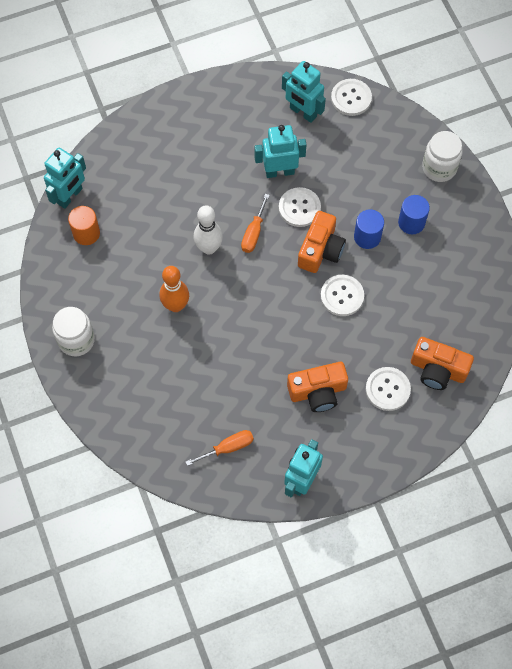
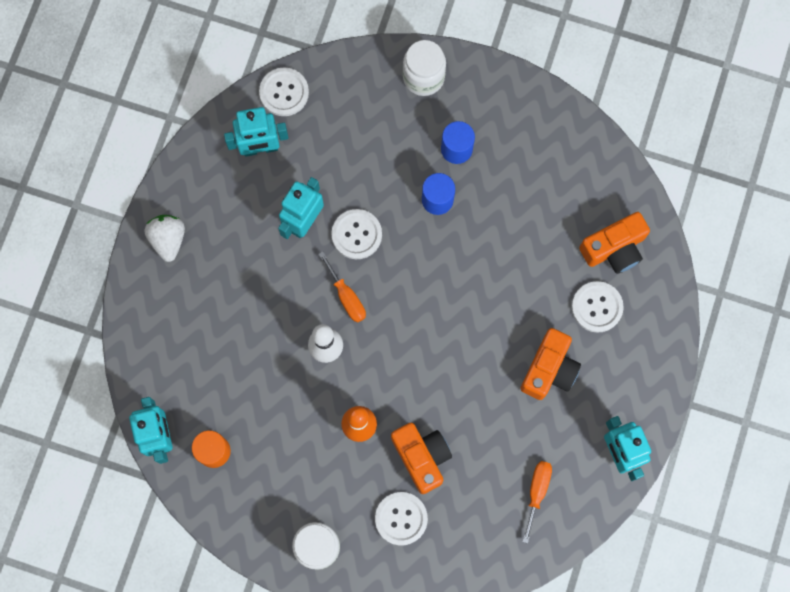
camera: 50 degrees left, 10 degrees up
(197, 107) = (168, 239): none -> white strawberry
(320, 250) = (415, 251): orange camera -> orange camera (422, 457)
(342, 296) = (476, 271): white button -> white button (401, 518)

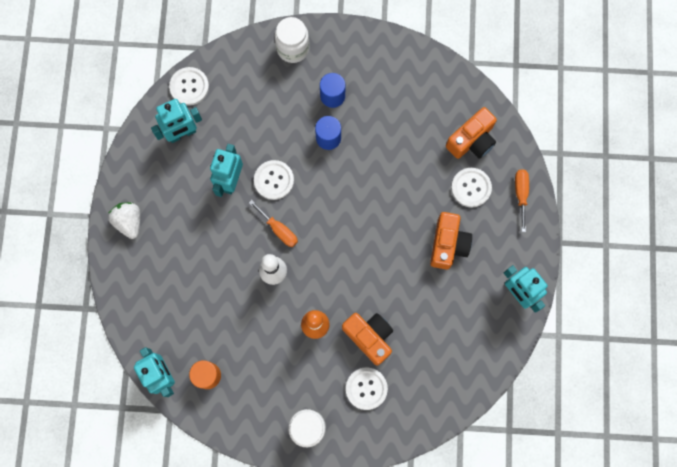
camera: 15 degrees left, 0 degrees up
(537, 492) = (464, 340): orange screwdriver -> orange screwdriver (521, 194)

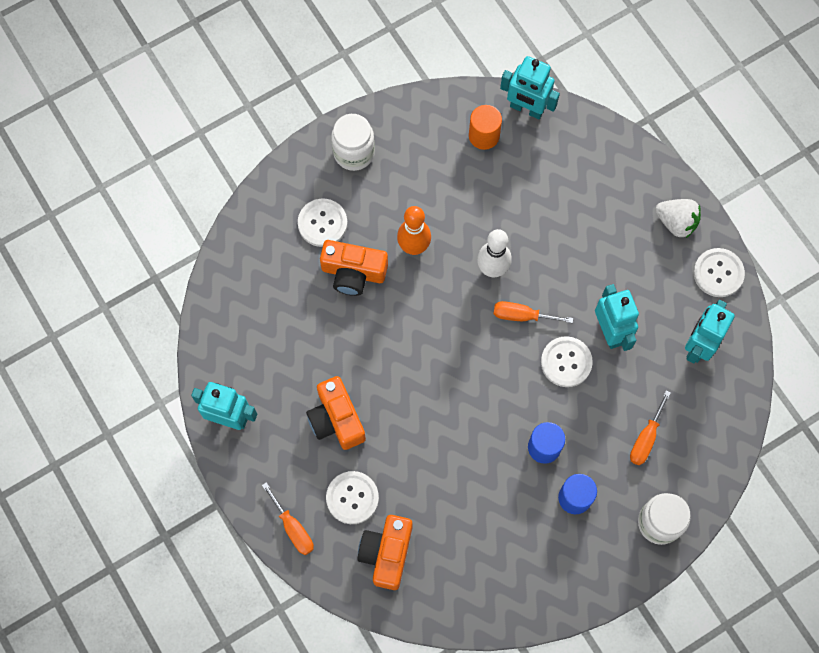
camera: 145 degrees right, 5 degrees down
(189, 87) = (733, 400): white button -> white button (718, 273)
(261, 101) = (646, 438): none -> orange screwdriver

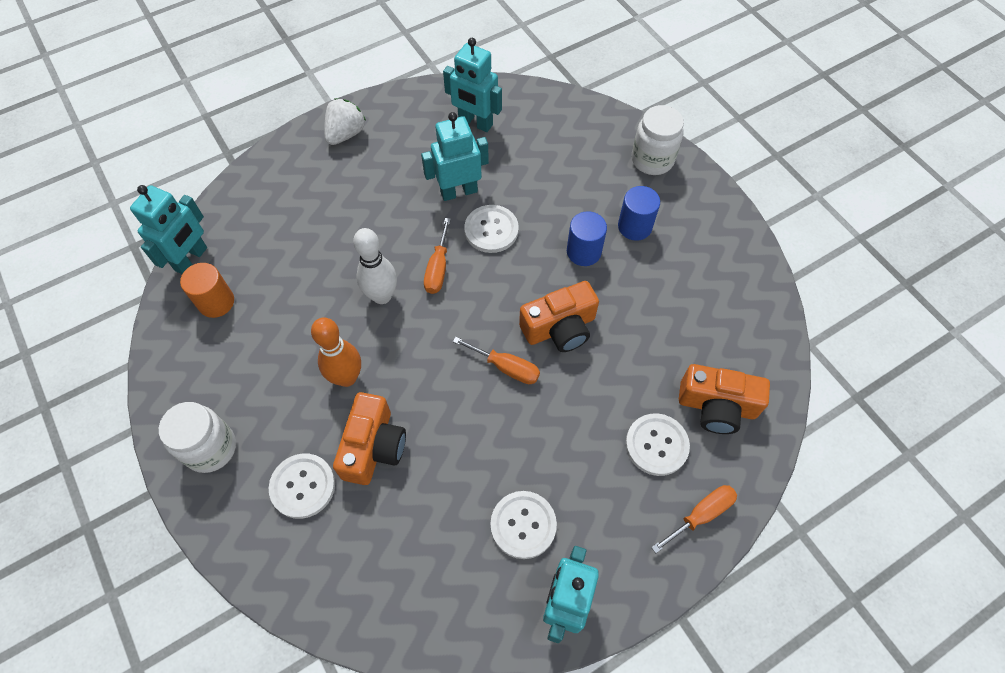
camera: 90 degrees left, 10 degrees down
(336, 419) = (562, 465): orange camera -> orange camera (560, 328)
(646, 438) = (569, 167): orange screwdriver -> orange screwdriver (506, 367)
(718, 273) = (402, 105): white button -> white button (523, 525)

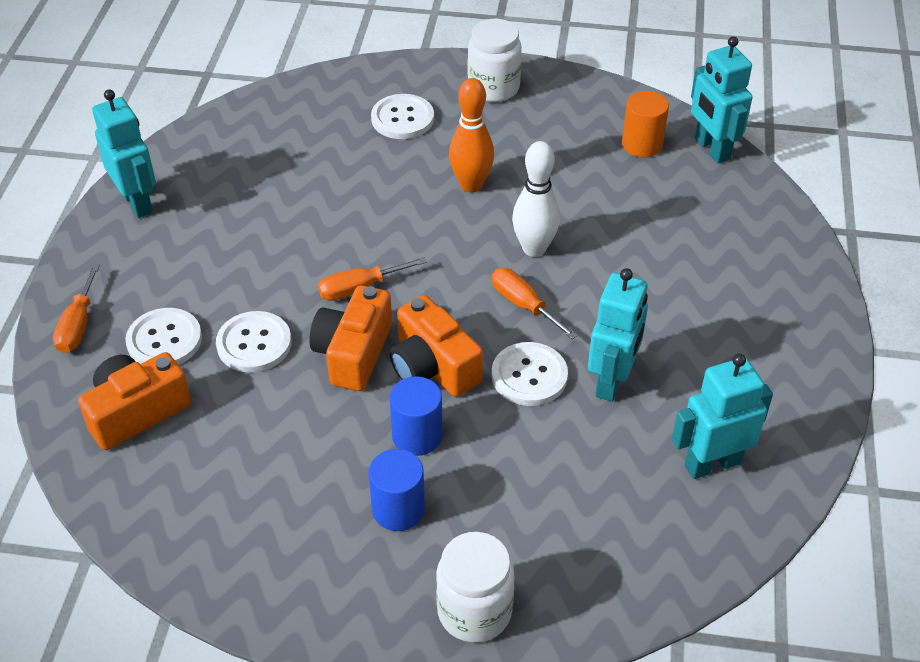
camera: 130 degrees right, 15 degrees down
(346, 134) = (797, 333): white strawberry -> none
(373, 447) = (387, 169): orange camera -> orange camera (433, 367)
(523, 525) = (218, 215): white button -> white button (254, 344)

